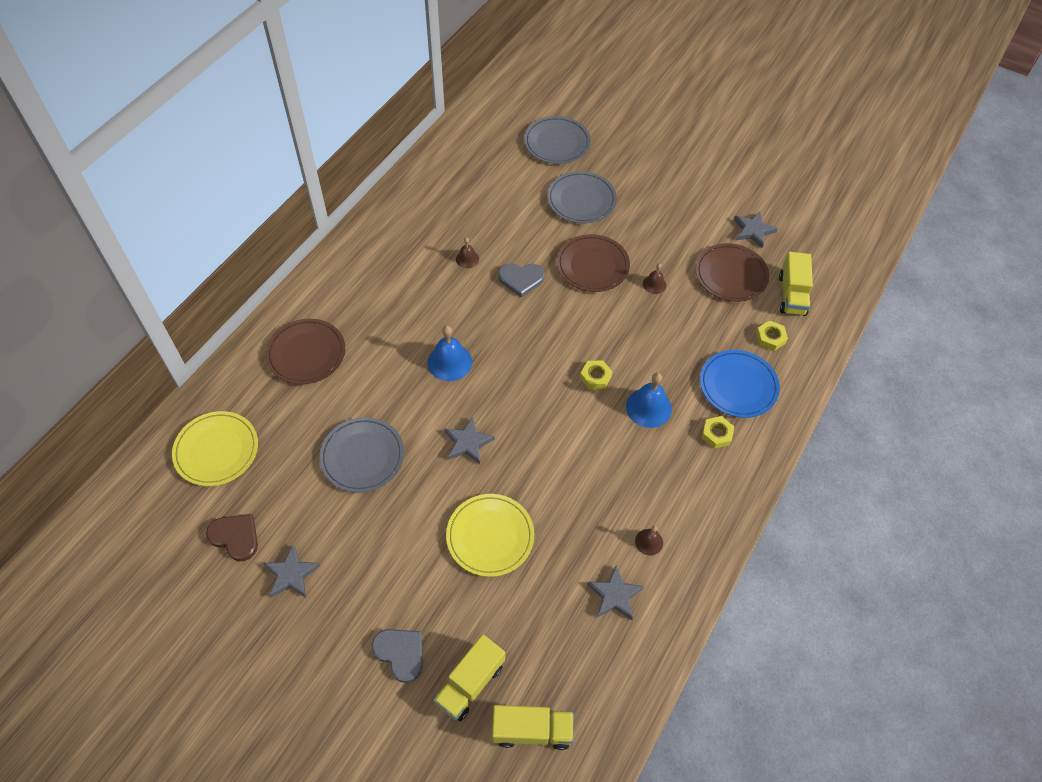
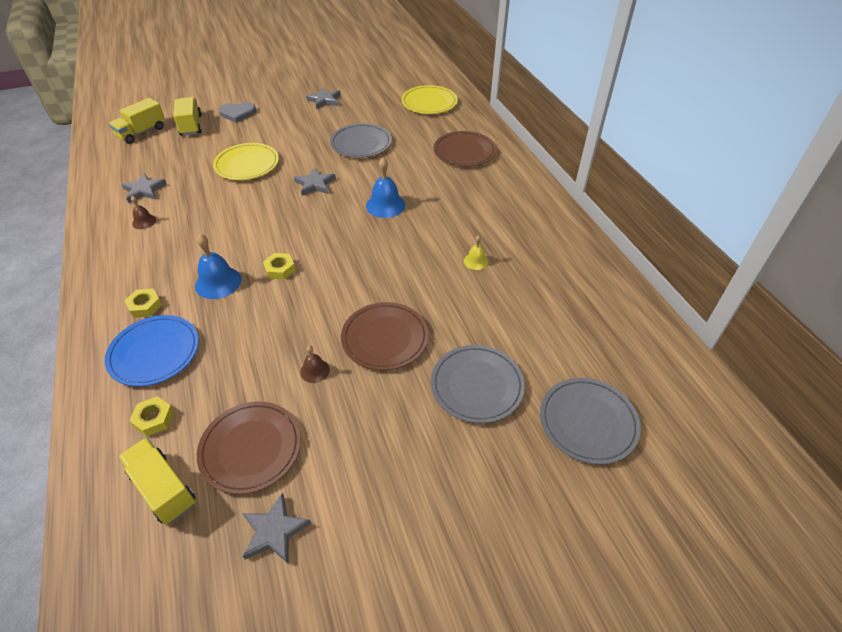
camera: 130 degrees right, 10 degrees down
(235, 537) = (368, 93): brown heart -> none
(467, 259) = (476, 261): brown bell -> yellow bell
(521, 279) = (420, 281): grey heart -> none

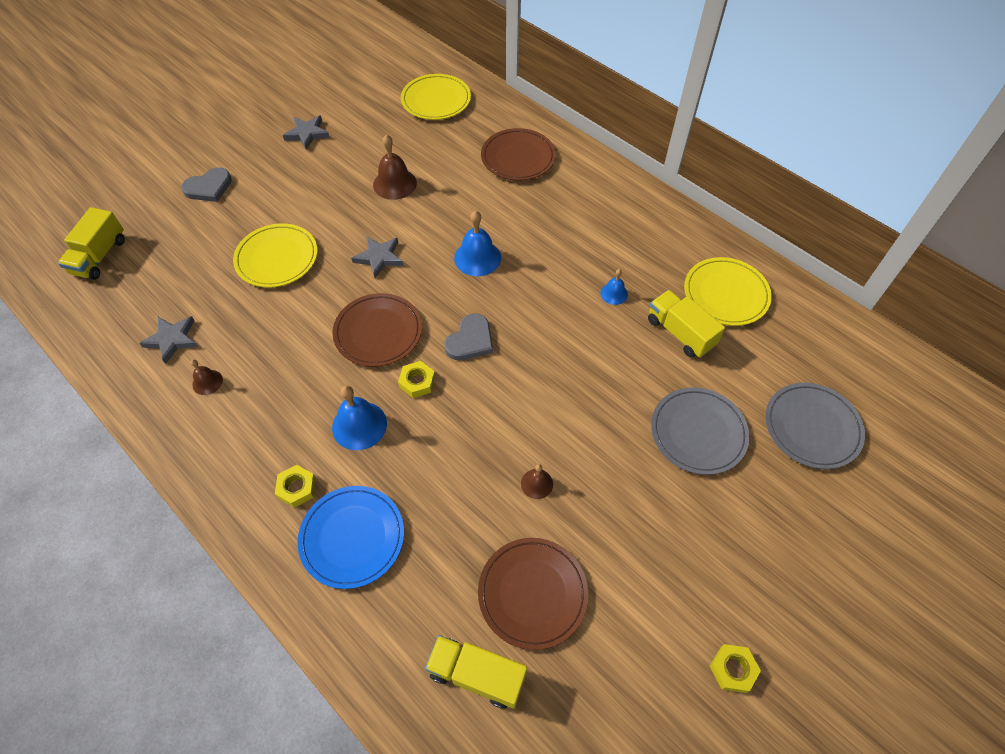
camera: 25 degrees left, 10 degrees up
(154, 419) = (411, 609): yellow nut -> yellow nut (733, 669)
(191, 125) = (160, 225): yellow truck -> yellow truck (680, 333)
(274, 531) = (612, 661): grey star -> none
(339, 256) = (470, 340): none -> grey heart
(361, 143) = (394, 184): grey plate -> brown bell
(385, 338) = (581, 418): brown plate -> brown plate (378, 332)
(476, 261) = (614, 293): yellow bell -> blue bell
(574, 292) = (726, 294): none -> yellow plate

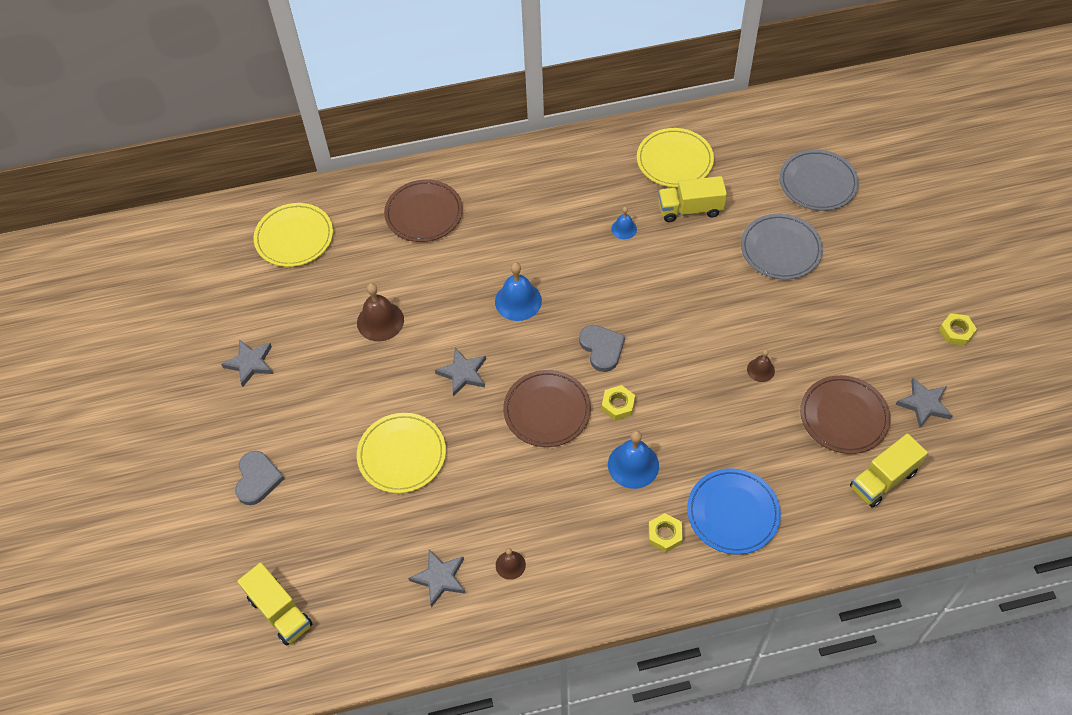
camera: 55 degrees left, 0 degrees up
(606, 676) = (924, 404): none -> grey star

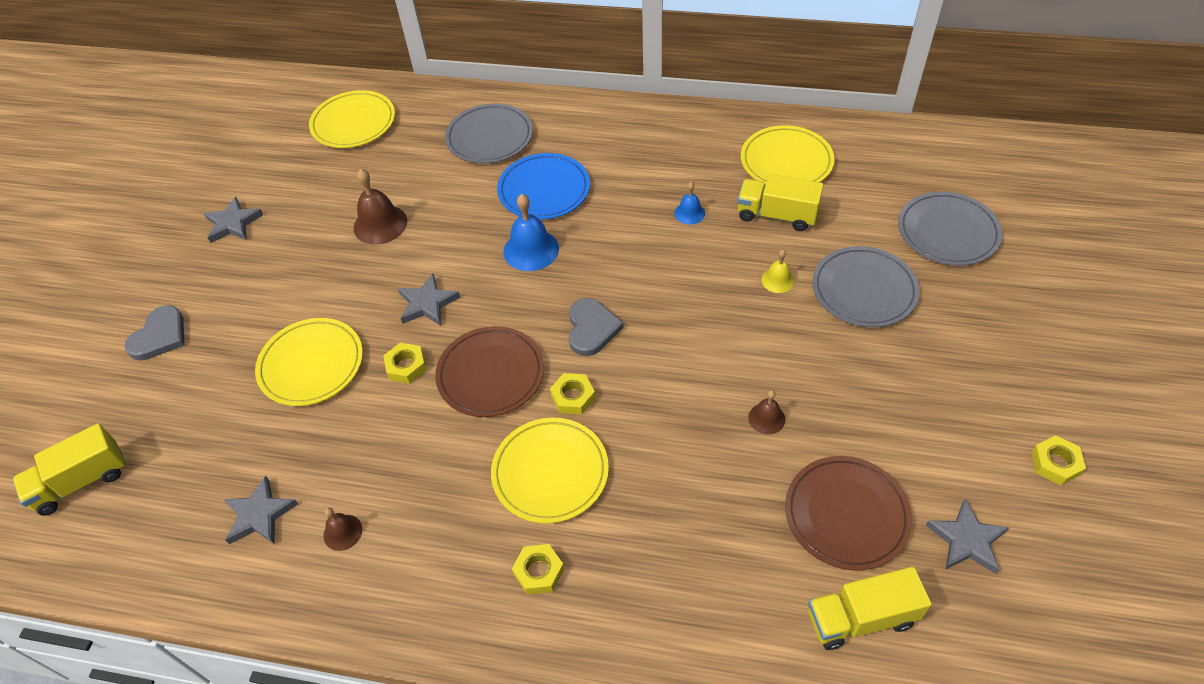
camera: 25 degrees right, 5 degrees down
(280, 611) = (81, 481): yellow truck -> yellow truck turned 75 degrees clockwise
(424, 213) = (489, 137): brown plate -> grey plate
(478, 428) = (406, 366): none -> yellow nut
(633, 465) = (550, 472): blue bell -> yellow plate
(717, 262) = (777, 280): none -> yellow bell
(733, 513) = (637, 579): blue plate -> blue plate (544, 190)

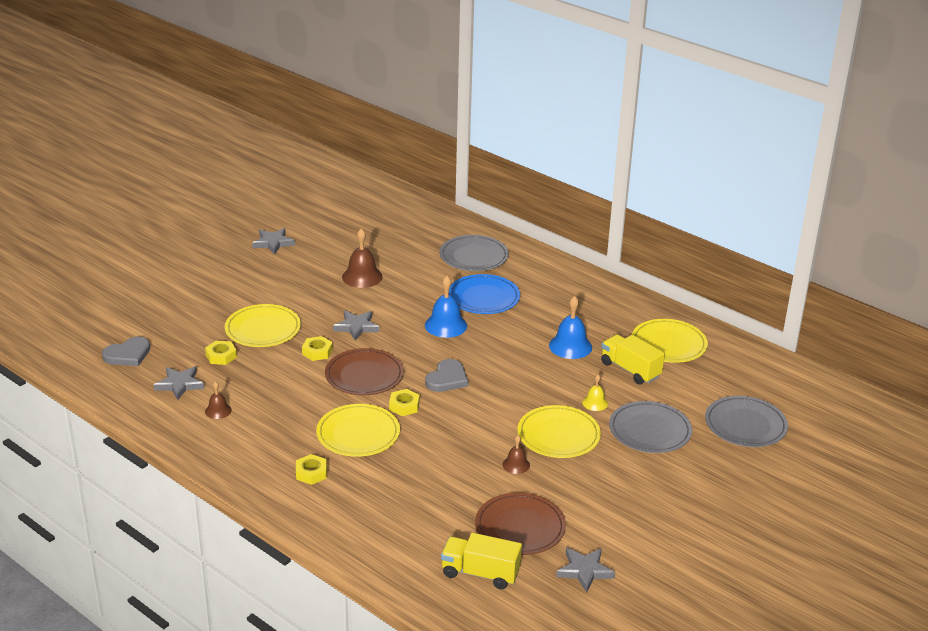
camera: 25 degrees right, 20 degrees down
(81, 481) = (98, 331): yellow truck -> none
(160, 336) = (188, 282): grey heart -> grey heart (128, 354)
(353, 123) = (391, 217): yellow plate -> yellow plate (558, 435)
(689, 213) = (570, 346): blue bell -> blue bell, size x1.78
(1055, 463) = (685, 563): yellow nut -> yellow nut (221, 356)

